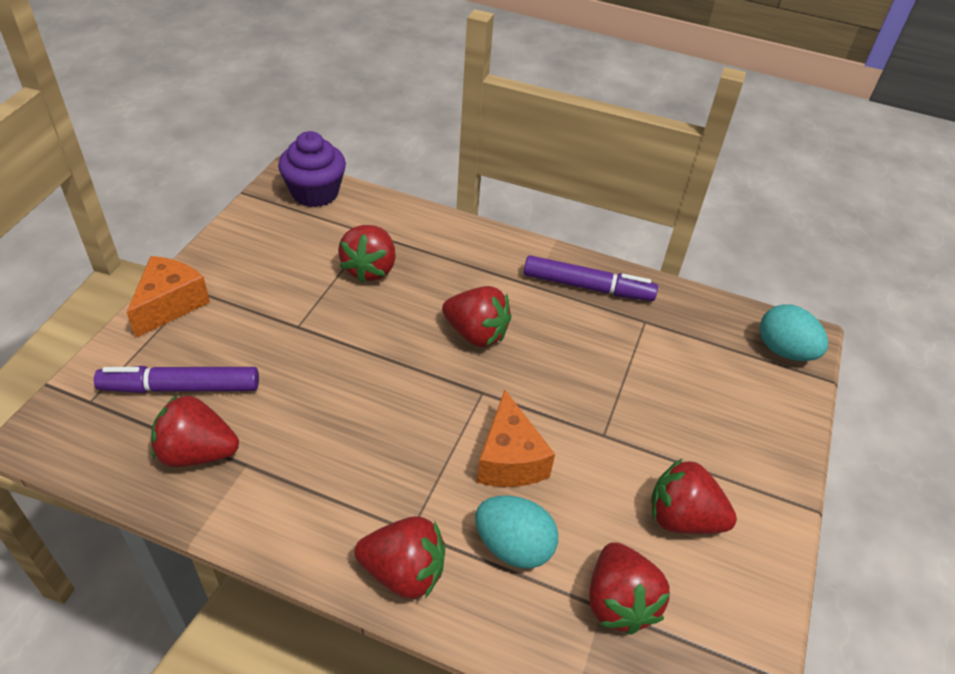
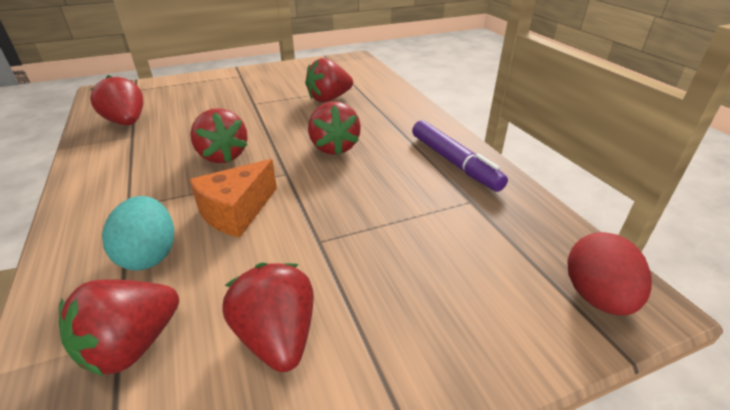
camera: 50 degrees right, 10 degrees down
(170, 305) = (221, 75): orange cheese -> none
(181, 388) = (168, 100): purple marker -> none
(315, 193) = (357, 65): purple cupcake -> none
(404, 572) = (85, 221): red strawberry -> red strawberry (223, 156)
(784, 351) = (596, 296): turquoise egg -> red egg

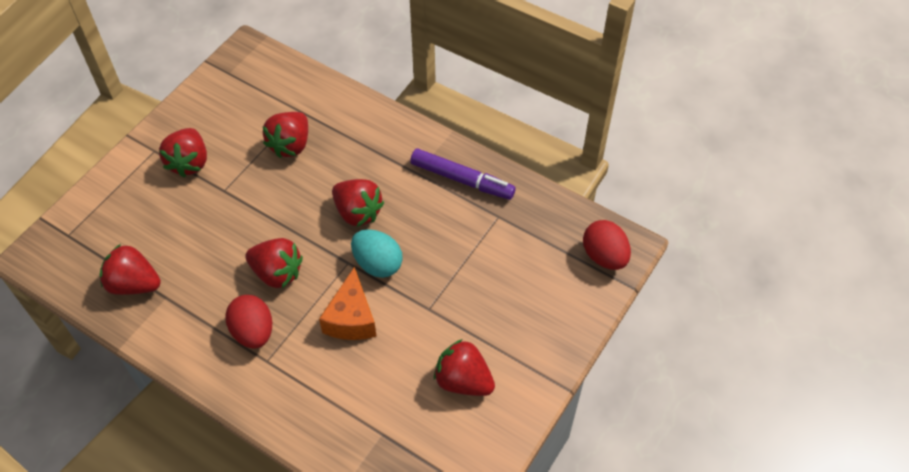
camera: 35 degrees left, 20 degrees up
(132, 345) = (394, 432): red strawberry -> red strawberry (189, 162)
(149, 255) = (334, 383): turquoise egg -> turquoise egg (377, 264)
(150, 182) = (253, 332): none -> red egg

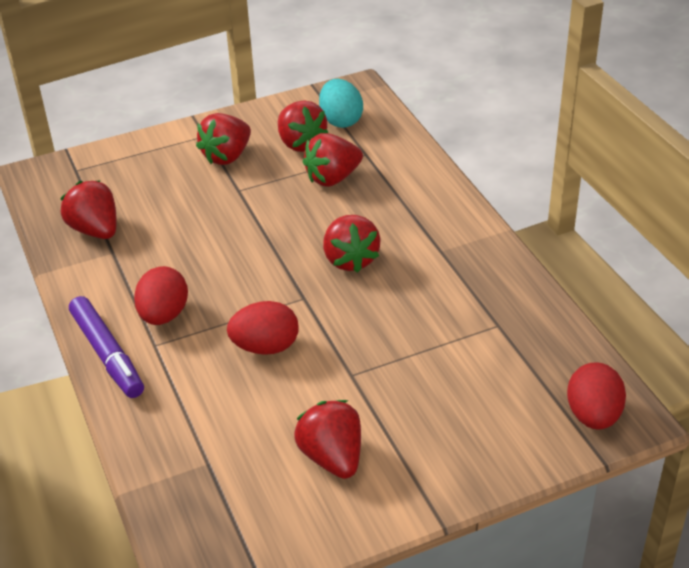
camera: 35 degrees right, 15 degrees down
(277, 273) = (228, 277): red strawberry -> red strawberry (301, 143)
(351, 318) = (265, 347): orange cheese -> red egg
(377, 264) = (332, 312): turquoise egg -> turquoise egg (341, 120)
(462, 179) = (485, 276): purple marker -> purple marker (107, 354)

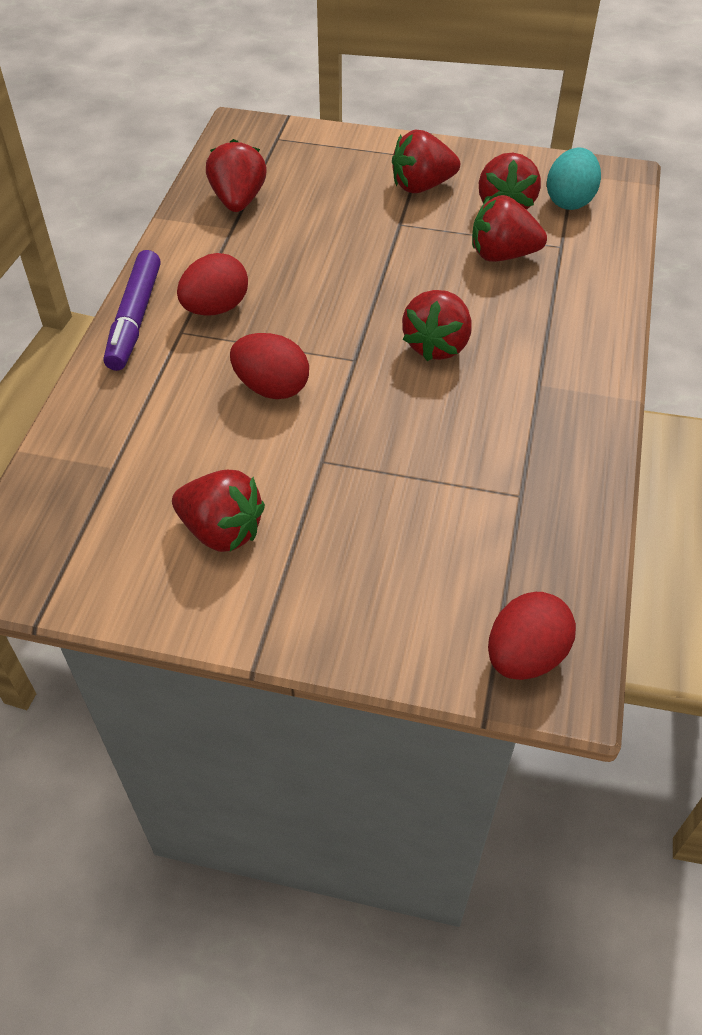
camera: 35 degrees right, 10 degrees up
(332, 457) = (221, 531): red strawberry -> red strawberry turned 105 degrees clockwise

